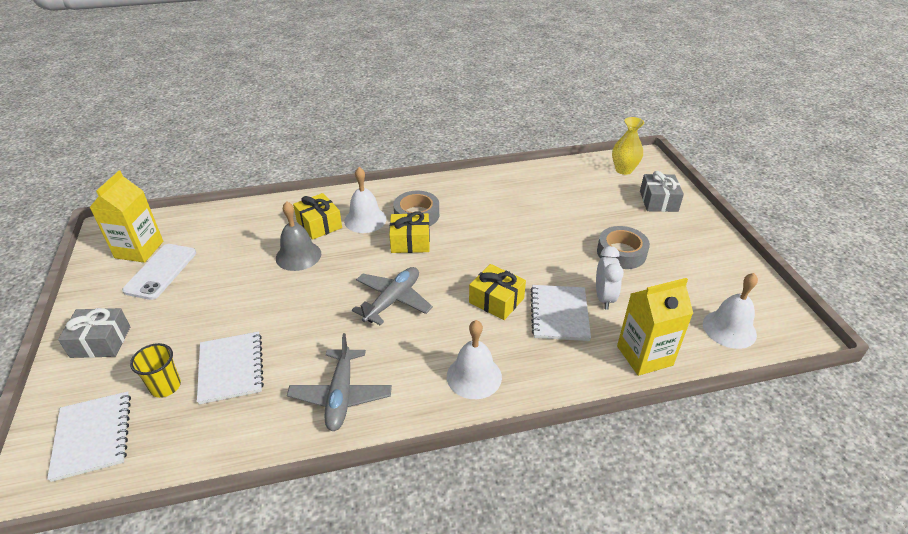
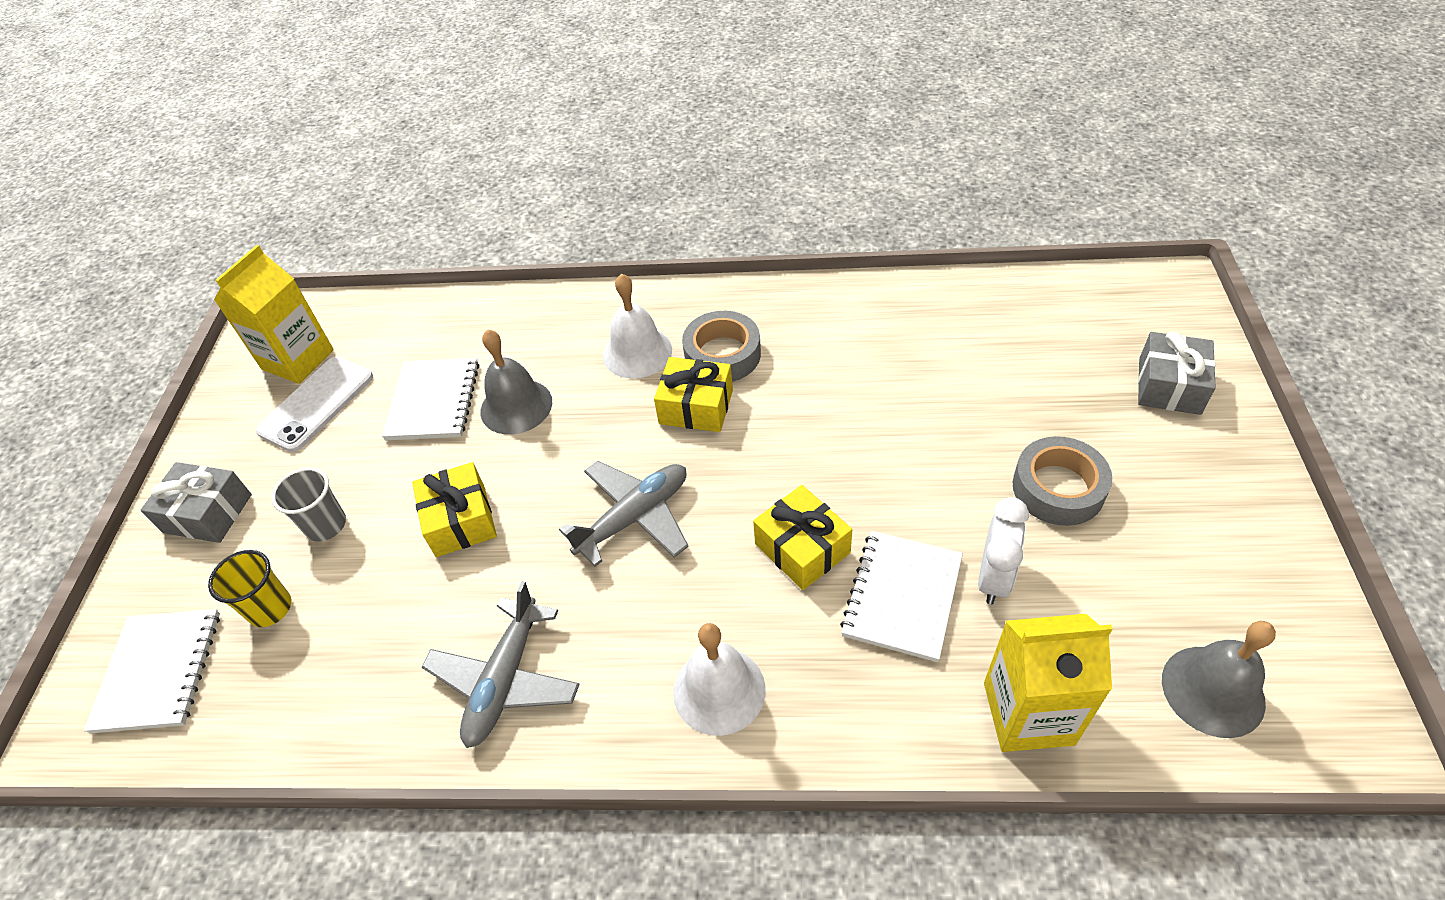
camera: 20 degrees right, 10 degrees up
(190, 335) = (326, 525): none -> grey cup
(231, 368) = (365, 596): white notebook -> white notebook (433, 401)
(319, 224) = (564, 351): yellow gift -> yellow gift (460, 520)
(623, 170) = (1124, 307): yellow vase -> none
(729, 329) = (1213, 691): white bell -> grey bell

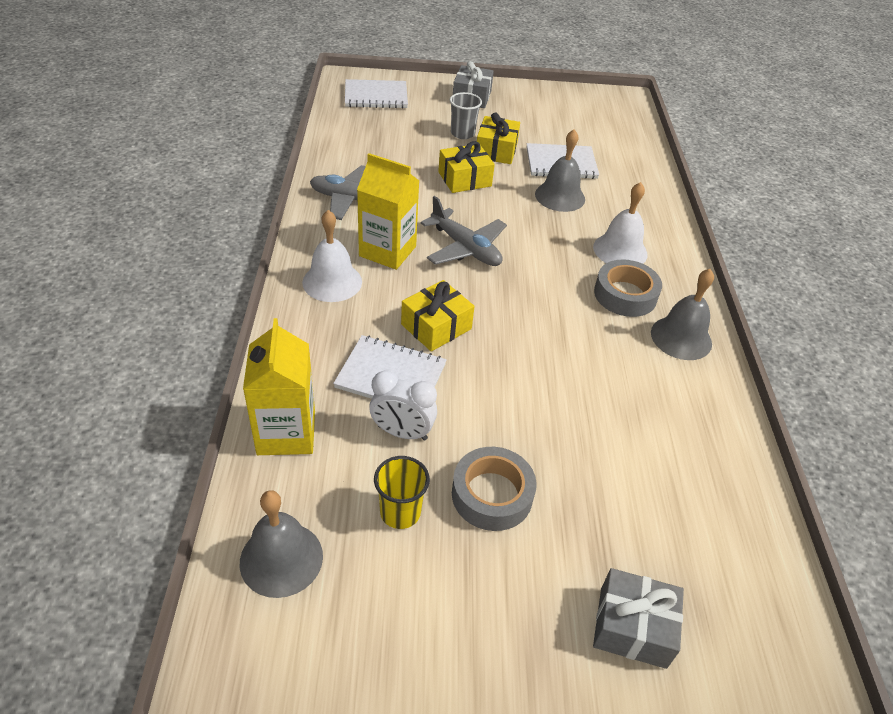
camera: 80 degrees right, 5 degrees down
(270, 608) = (409, 122): yellow cup -> yellow cup (400, 512)
(298, 359) = (590, 112): yellow carton -> yellow carton (387, 251)
(316, 404) = (554, 122): white phone -> none
(696, 407) = (568, 279): yellow gift -> yellow gift (496, 151)
(791, 314) = (681, 338): none -> grey bell

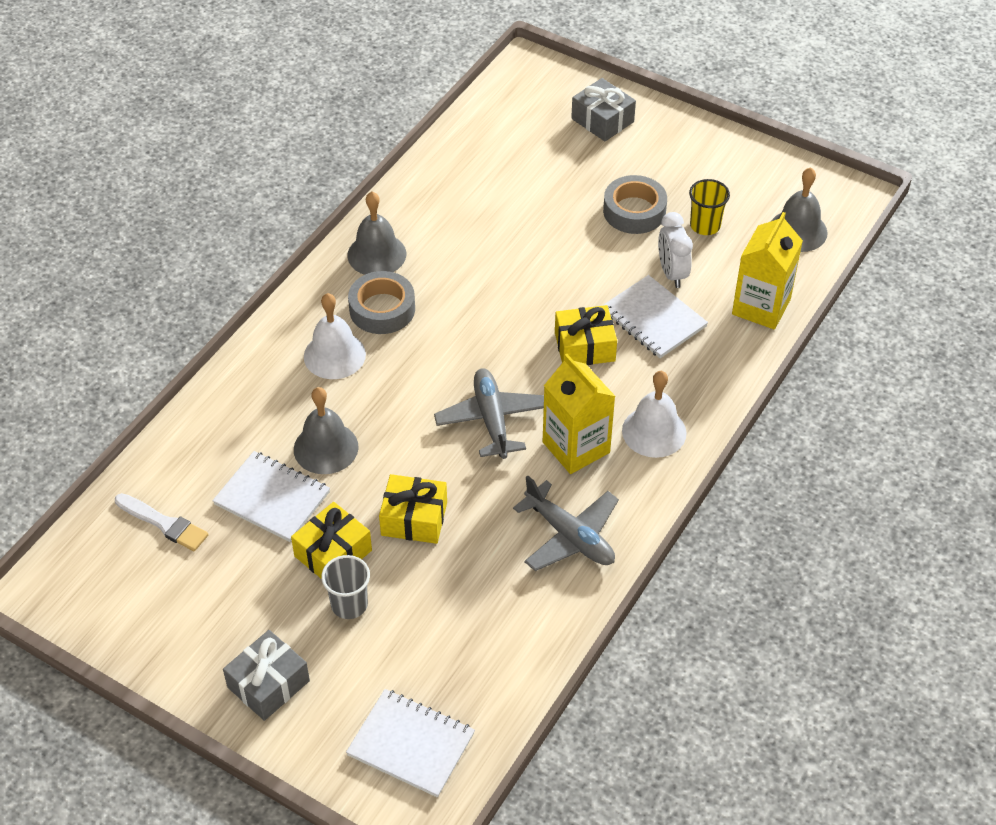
camera: 145 degrees left, 5 degrees up
(402, 432) = (672, 273): white clock -> white clock turned 150 degrees counterclockwise
(604, 136) = (164, 524): none -> white brush

